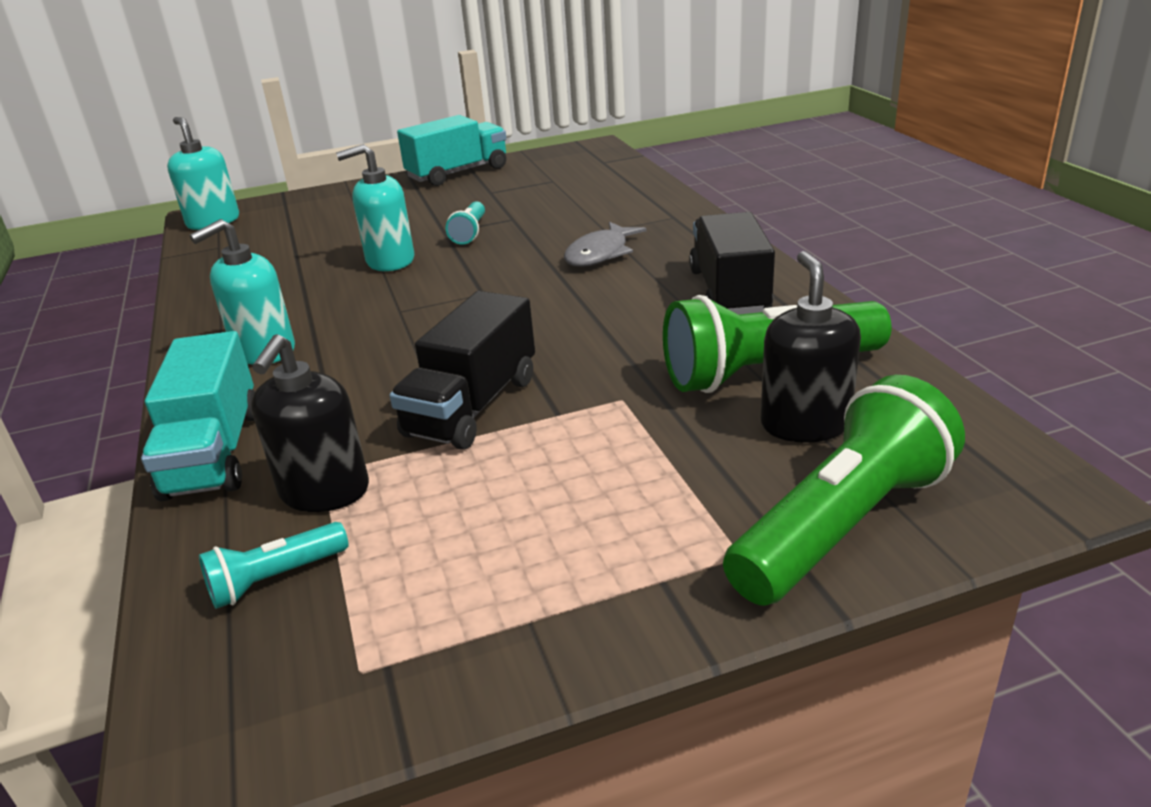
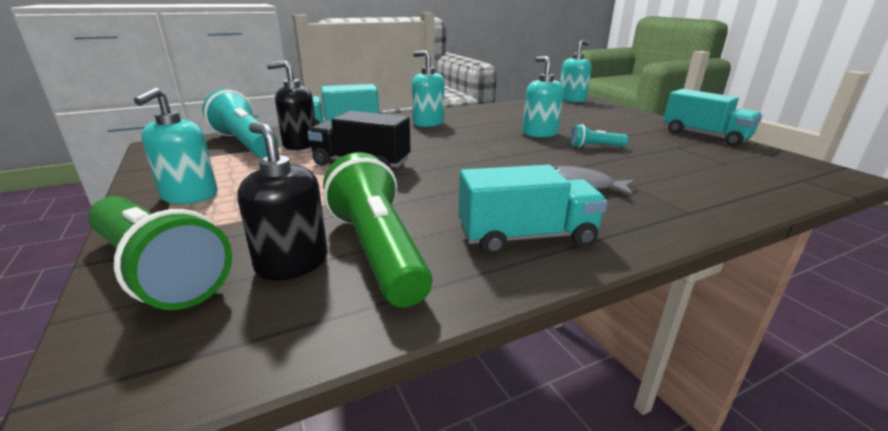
camera: 80 degrees right, 5 degrees down
(275, 579) = (245, 144): turquoise flashlight -> turquoise flashlight, size x2.07
(589, 575) = (189, 196): none -> turquoise soap dispenser
(729, 292) = (526, 237): black truck -> turquoise truck
(805, 424) = (292, 263): black soap dispenser -> black soap dispenser turned 120 degrees counterclockwise

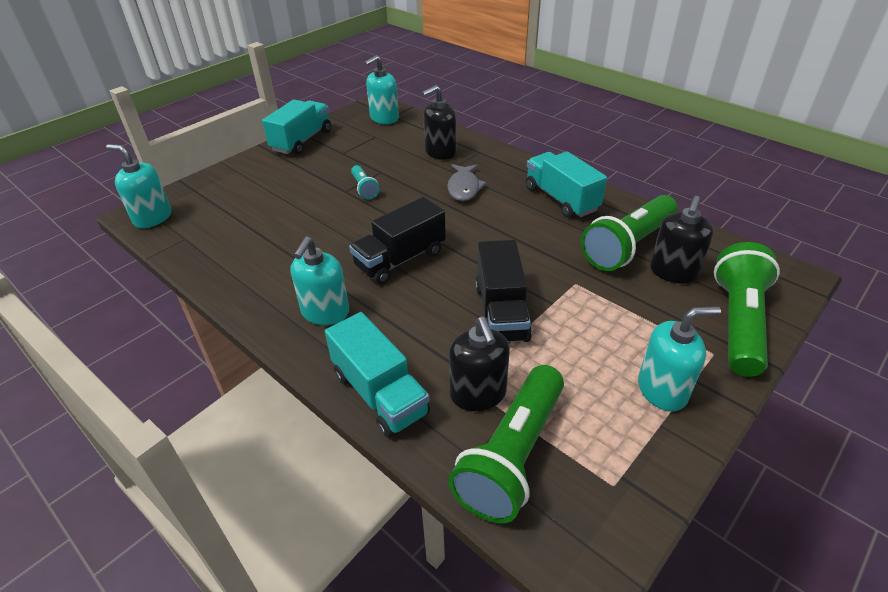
camera: 110 degrees left, 15 degrees up
(245, 144) = (512, 456): turquoise flashlight -> green flashlight
(467, 145) = (400, 259): none -> black truck
(539, 133) = (333, 222): turquoise soap dispenser -> turquoise soap dispenser (384, 118)
(684, 188) = (440, 152): none -> black soap dispenser

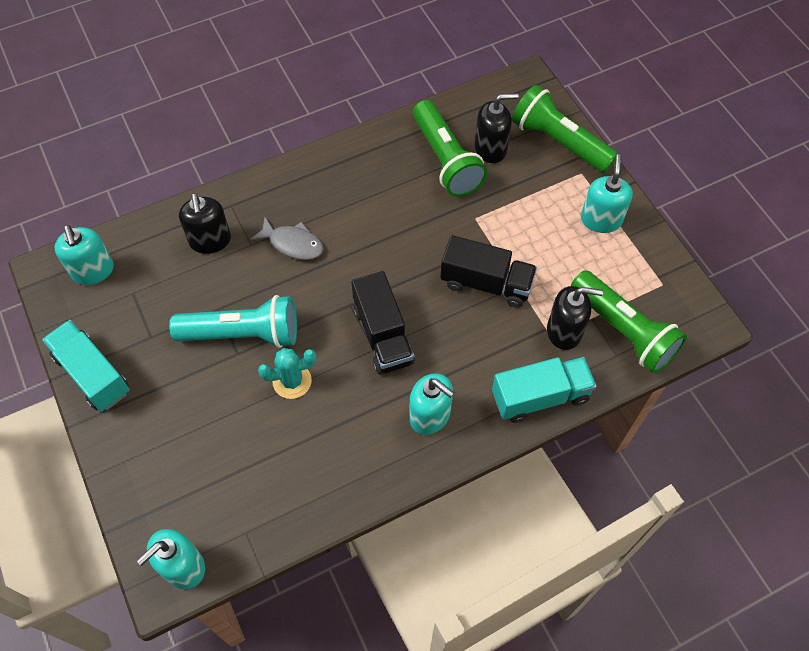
camera: 70 degrees left, 20 degrees up
(330, 223) = (292, 381): none -> turquoise cactus
(364, 188) = (243, 333): turquoise flashlight -> turquoise flashlight, size x2.07
(561, 199) = (355, 174): turquoise truck -> none
(673, 272) = (491, 148): black soap dispenser -> black soap dispenser turned 60 degrees counterclockwise

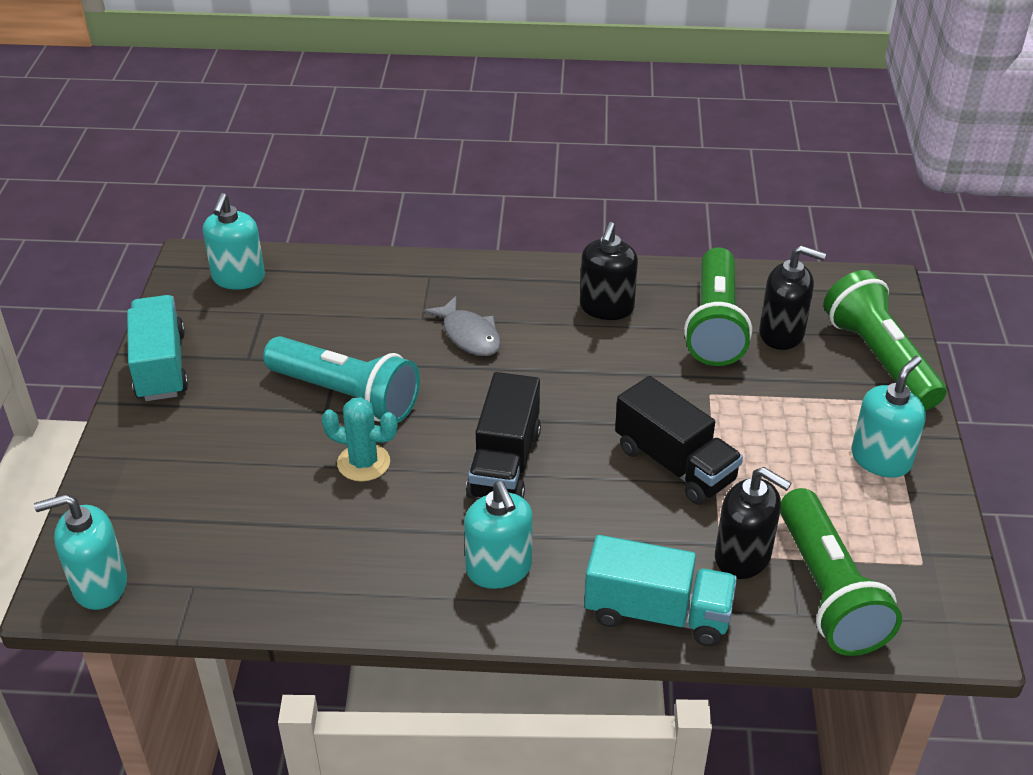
camera: 30 degrees right, 20 degrees down
(210, 240) = (380, 298): black soap dispenser -> black soap dispenser (606, 308)

